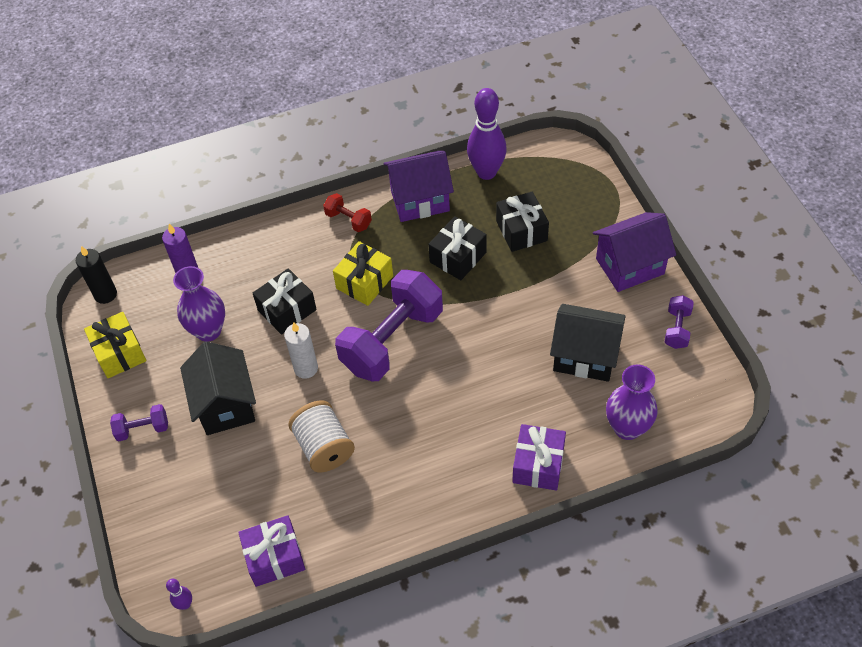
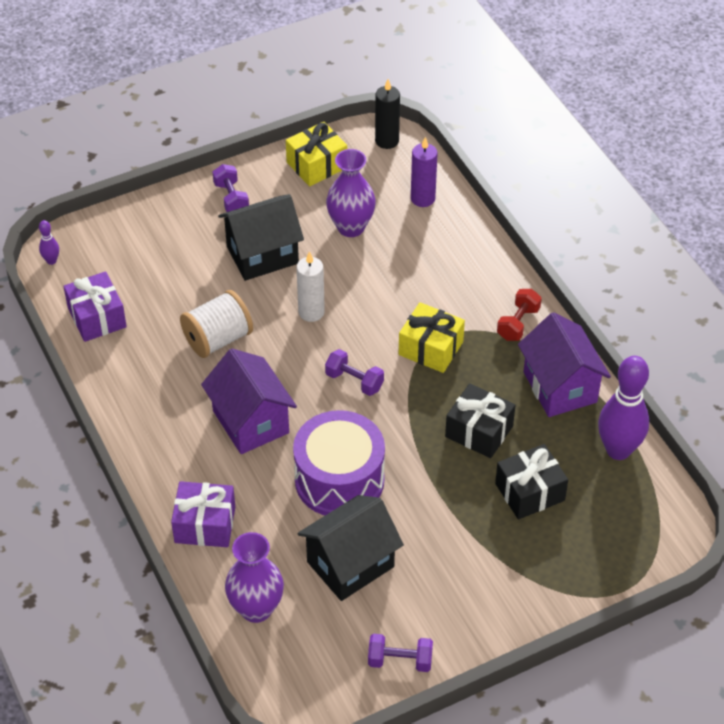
camera: 80 degrees right, 5 degrees down
(287, 310) = (384, 286): black gift -> none
(392, 340) = (354, 381): purple dumbbell -> purple dumbbell, size x0.45
(498, 358) = (339, 480): none -> purple drum
(585, 356) = (350, 564): black house -> black house turned 45 degrees clockwise
(630, 266) = (491, 609): purple house -> purple house (251, 422)

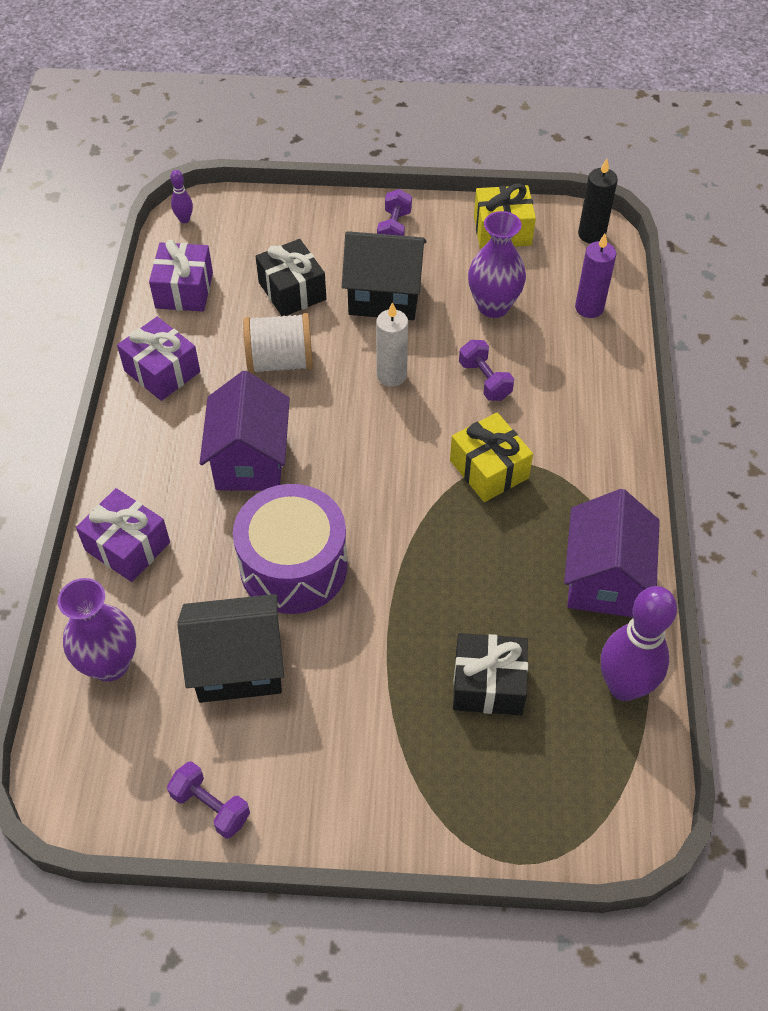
camera: 30 degrees right, 5 degrees up
(129, 387) = (162, 371): none -> purple gift
(354, 381) = (384, 467): purple dumbbell -> purple dumbbell (485, 380)
(479, 431) = (478, 586): black gift -> black gift (292, 291)
(518, 323) = (603, 485): red dumbbell -> none

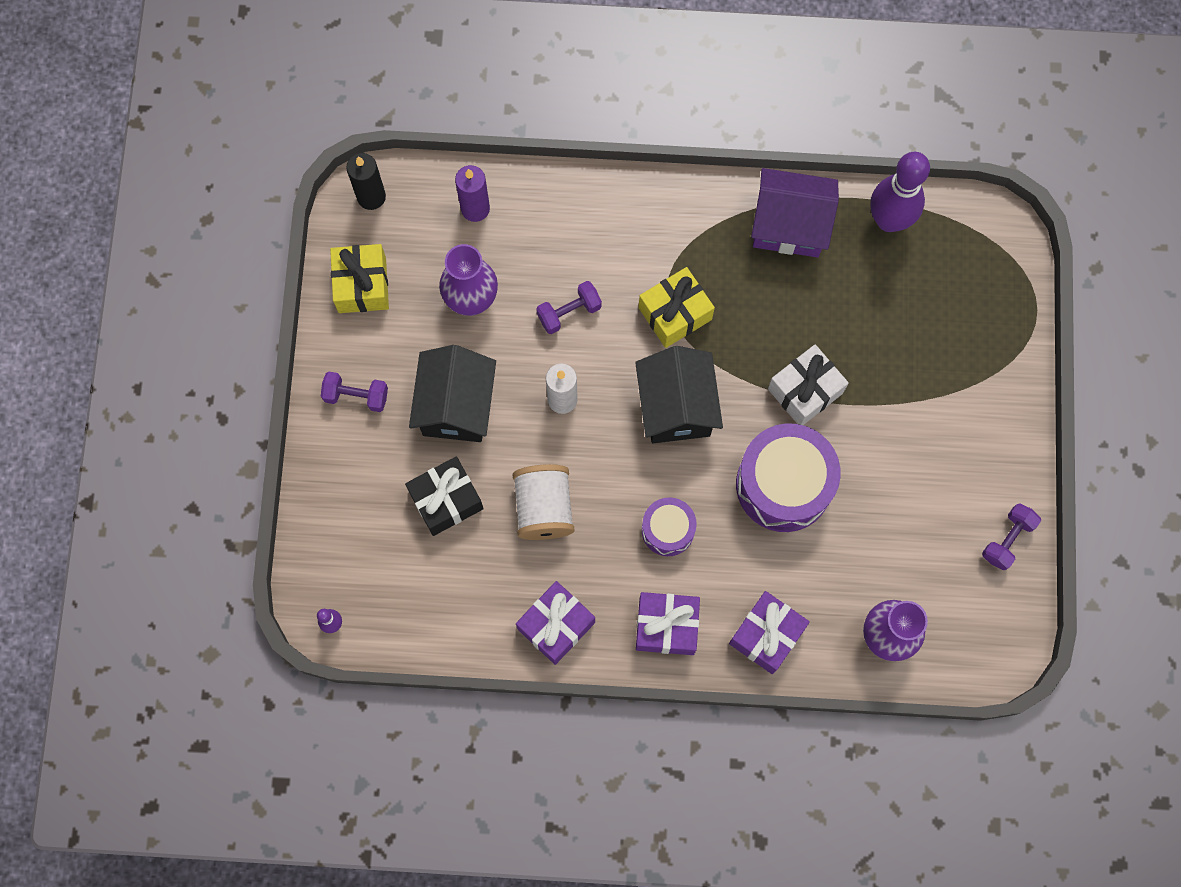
camera: 90 degrees left, 20 degrees up
(184, 290) = (442, 614): purple gift -> purple gift (666, 626)
(238, 666) = (883, 526): black house -> black house (676, 407)
(250, 461) = (668, 530): purple house -> purple drum
(403, 590) = (805, 391): none -> white gift
(488, 684) = (891, 324): black gift -> none

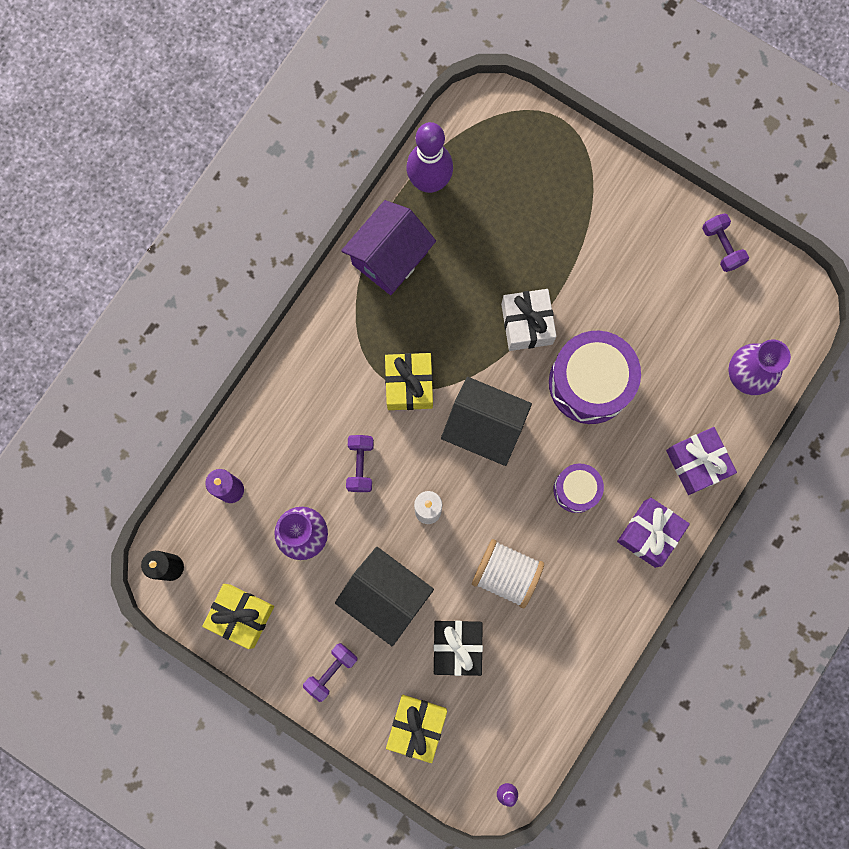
camera: 60 degrees left, 5 degrees up
(348, 504) = (416, 726): none -> yellow gift
(556, 625) = (603, 617): purple gift -> none

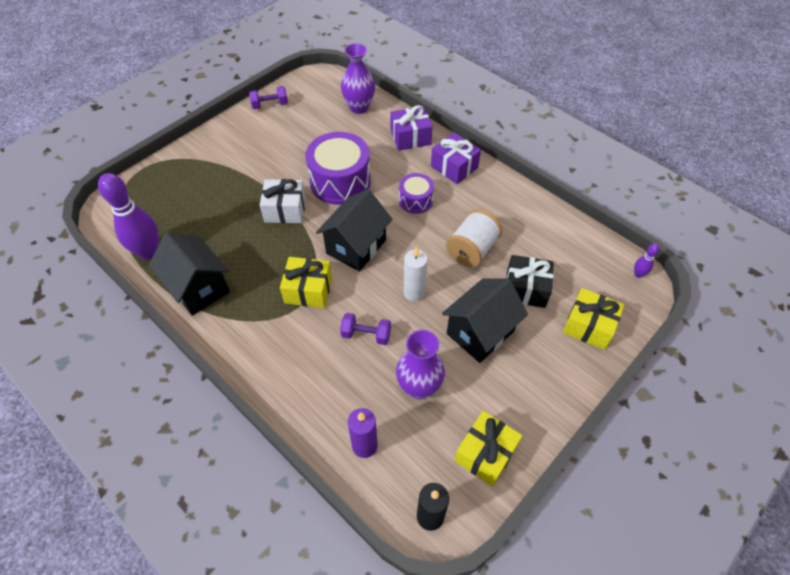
camera: 80 degrees left, 25 degrees down
(331, 671) = (541, 383): purple dumbbell -> none
(390, 258) = (198, 288): purple house -> black house

